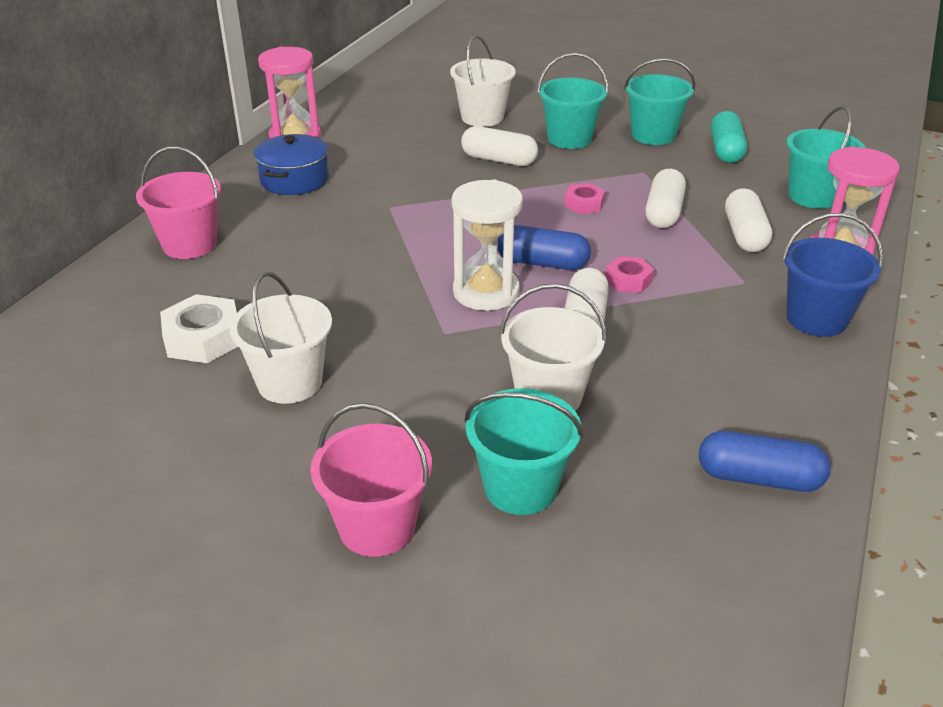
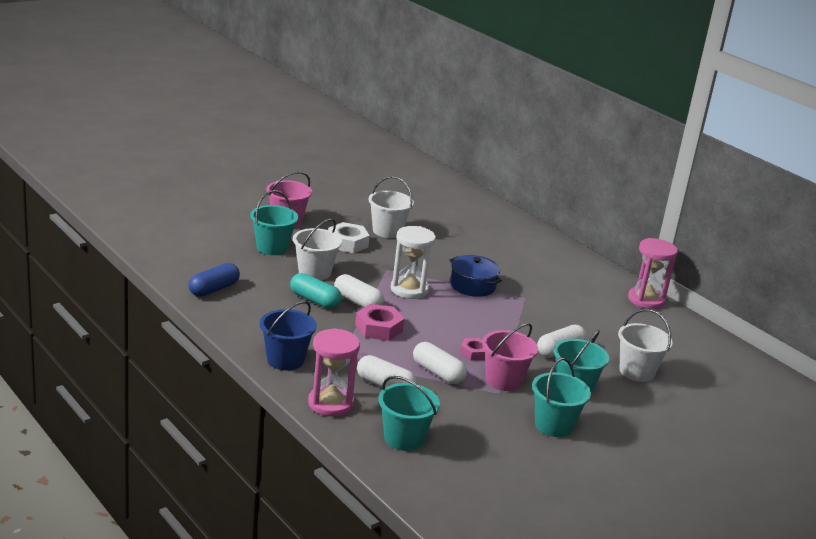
camera: 115 degrees right, 10 degrees down
(190, 245) = (528, 241): pink bucket -> pink bucket (504, 380)
(203, 338) = (439, 225): white nut -> white nut (347, 243)
(294, 180) = (583, 283): blue pot -> blue pot (472, 286)
(542, 263) = (420, 313): blue capsule -> none
(628, 280) = (378, 328): pink nut -> pink nut, size x1.63
(725, 150) = (503, 443): turquoise capsule -> turquoise capsule (314, 300)

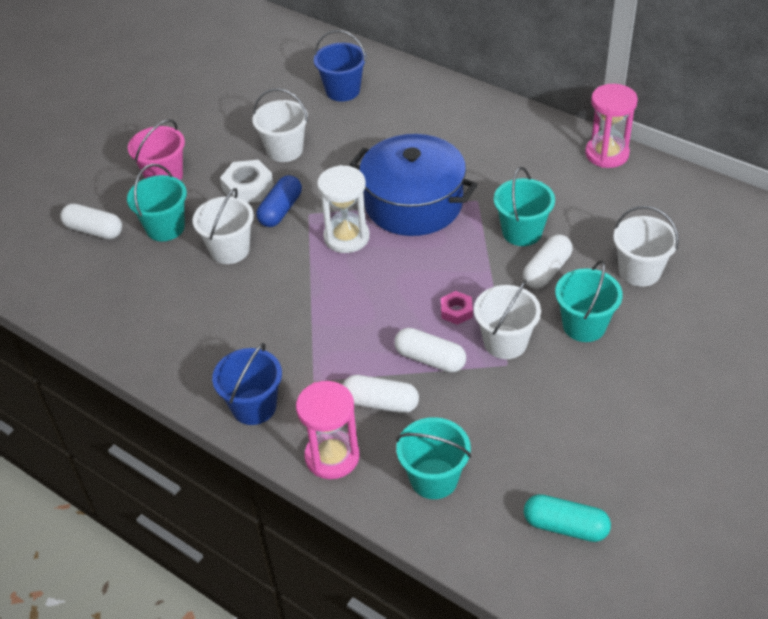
camera: 10 degrees left, 20 degrees up
(214, 289) = (126, 323): blue capsule -> blue capsule (280, 210)
(314, 300) = (248, 296): turquoise capsule -> turquoise capsule (565, 526)
(357, 302) = (297, 279): white capsule -> white capsule (94, 230)
(378, 328) = (337, 313): pink nut -> none
(451, 211) = (342, 90): none -> blue bucket
(472, 286) = (413, 203): blue pot -> blue pot, size x1.78
(504, 380) = (505, 342): pink bucket -> white bucket
(554, 425) = (585, 391): turquoise bucket -> turquoise bucket (522, 232)

